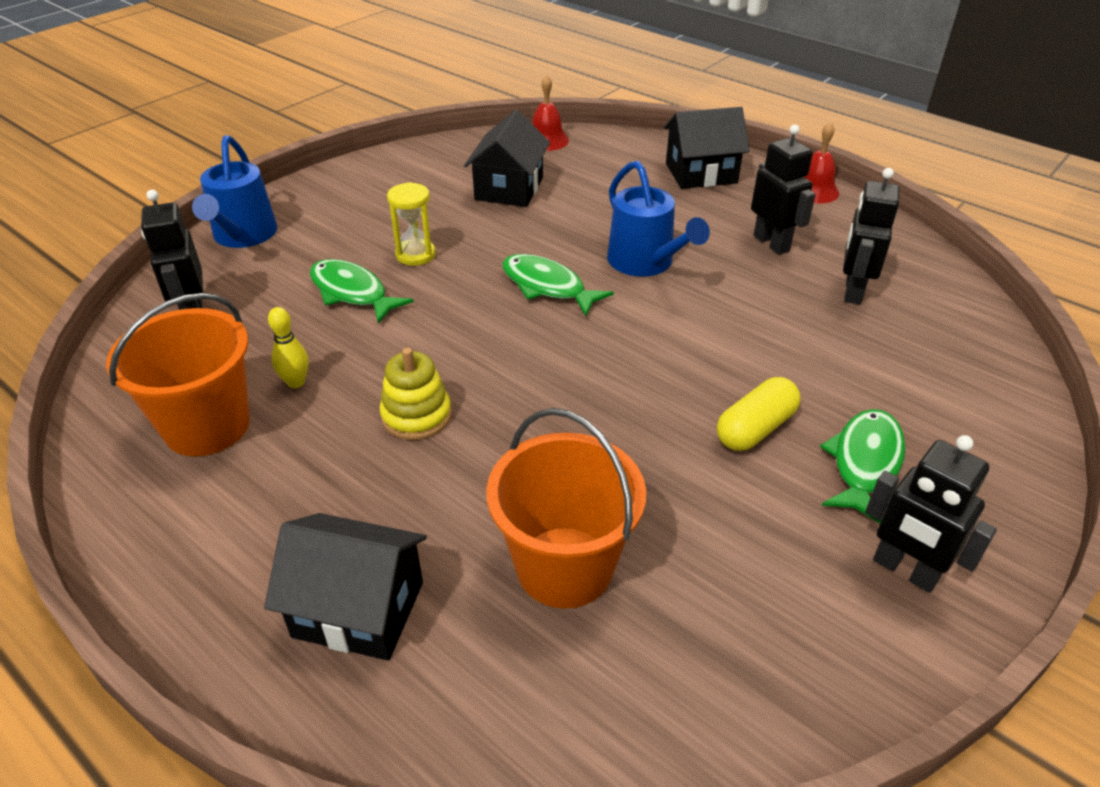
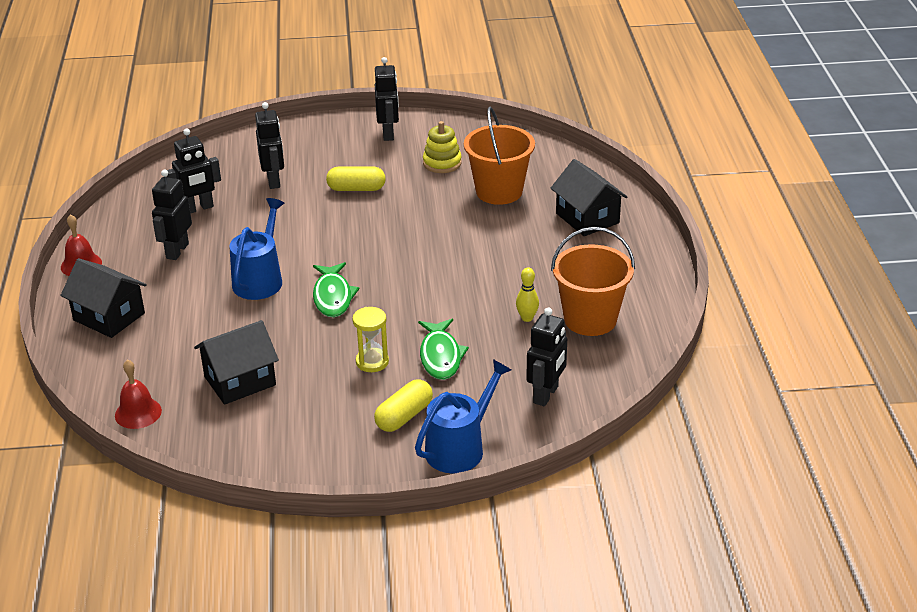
camera: 135 degrees left, 5 degrees down
(325, 232) = (404, 416): none -> yellow capsule
(416, 416) = (487, 270): yellow stacking toy -> yellow stacking toy (442, 163)
(862, 373) = (274, 181): none -> black robot
(864, 463) = (339, 159): green fish -> none

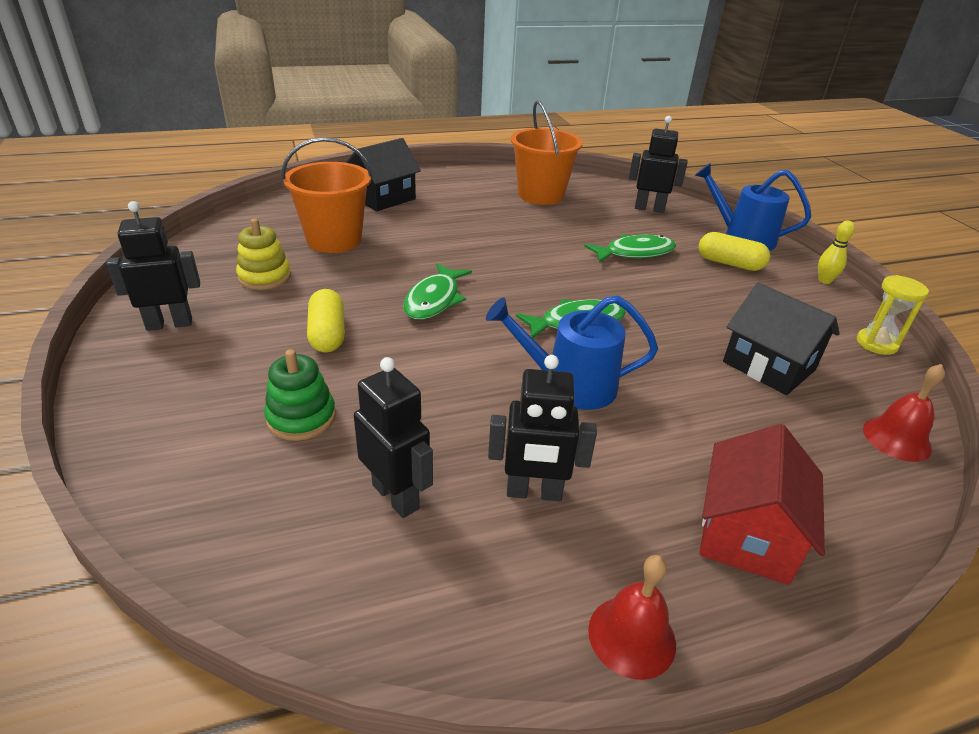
camera: 105 degrees left, 0 degrees up
(109, 317) = (747, 534): black house -> red house
(274, 181) = (301, 417): black robot -> green stacking toy
(372, 362) = (670, 286): yellow hourglass -> yellow hourglass (876, 344)
(387, 234) = (434, 300): none -> green fish
(527, 318) = (554, 219): yellow bowling pin -> yellow bowling pin (824, 280)

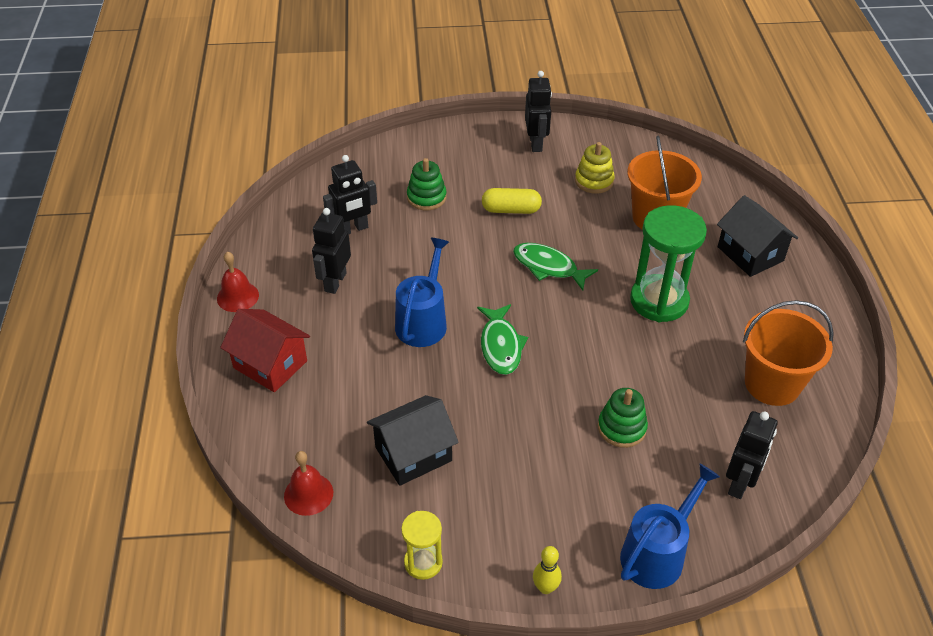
camera: 105 degrees right, 10 degrees up
(464, 238) = (659, 301): none -> green hourglass
(635, 253) = (621, 428): green fish -> green stacking toy
(729, 263) = (592, 508): yellow capsule -> none

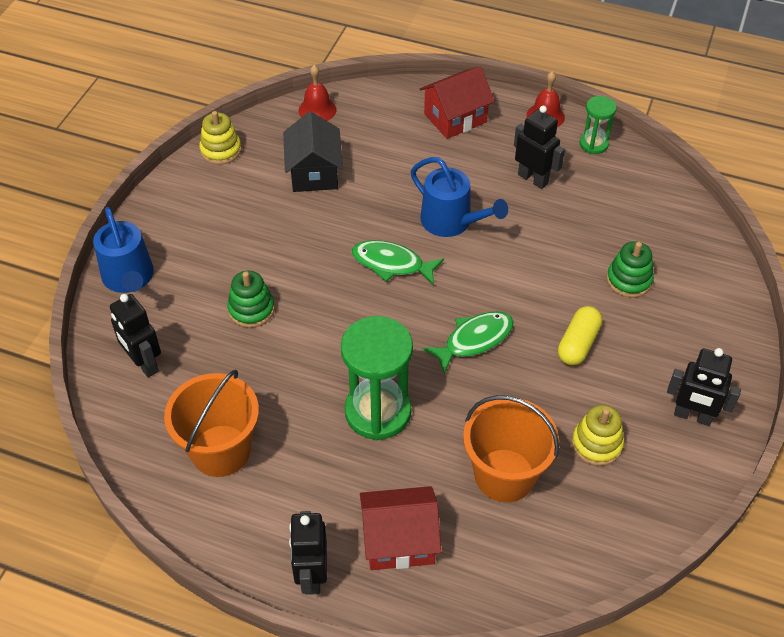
camera: 115 degrees right, 5 degrees up
(266, 254) = (593, 144): none -> green hourglass
(353, 229) = (602, 210): black robot -> black robot (312, 575)
(423, 562) = (221, 150): yellow hourglass -> yellow stacking toy
(545, 587) = (154, 205): yellow bowling pin -> none
(750, 254) = (399, 540): black house -> red house

